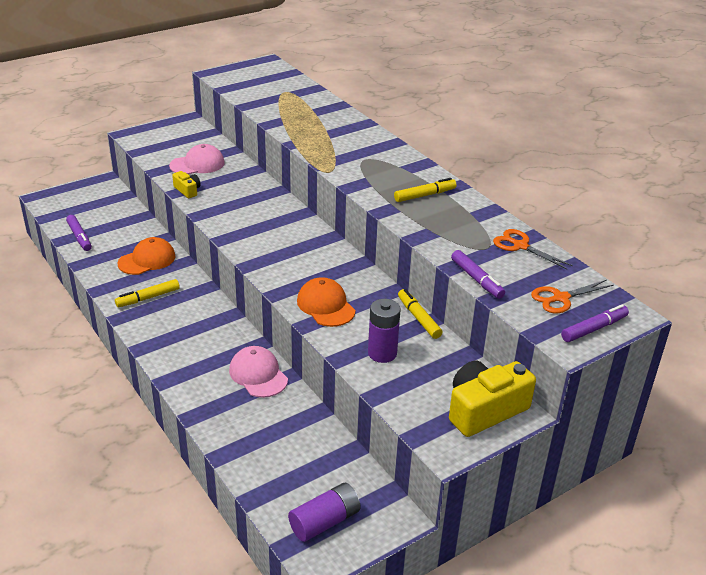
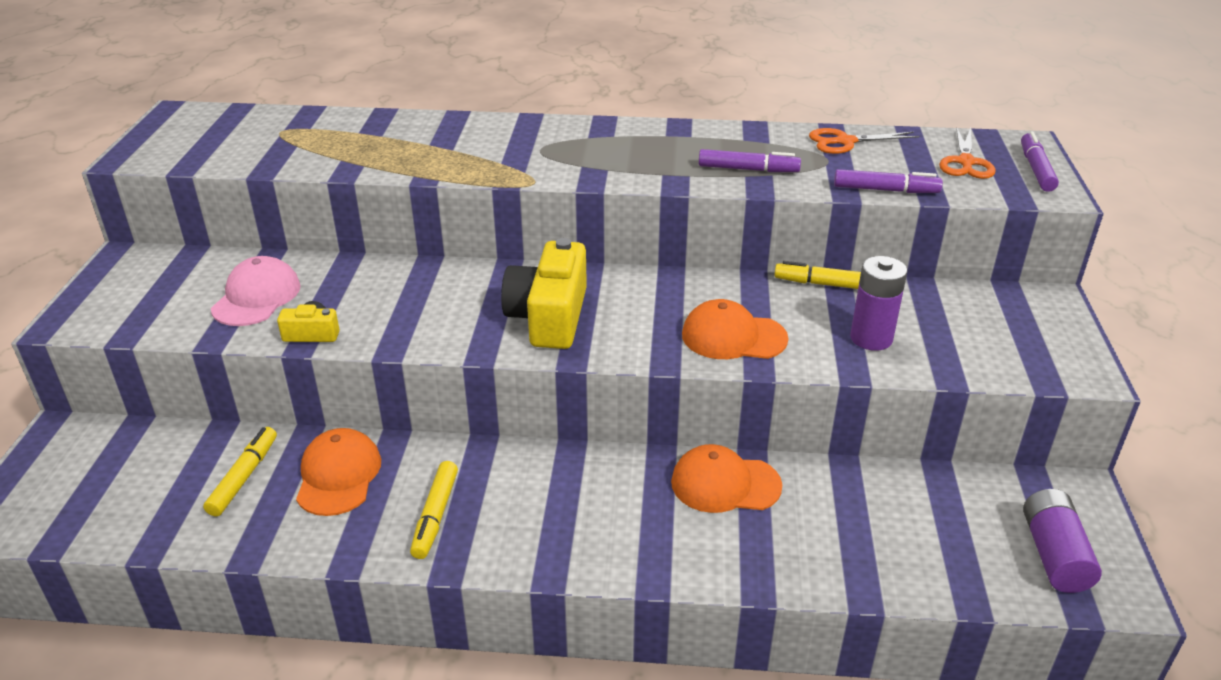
camera: 50 degrees left, 0 degrees up
(79, 237) = (172, 525): purple marker -> purple marker (748, 169)
(258, 374) = (725, 484): pink cap -> orange cap
(425, 195) = (674, 148): yellow marker -> yellow marker (244, 477)
(484, 410) = (1031, 317): yellow camera -> yellow camera (549, 317)

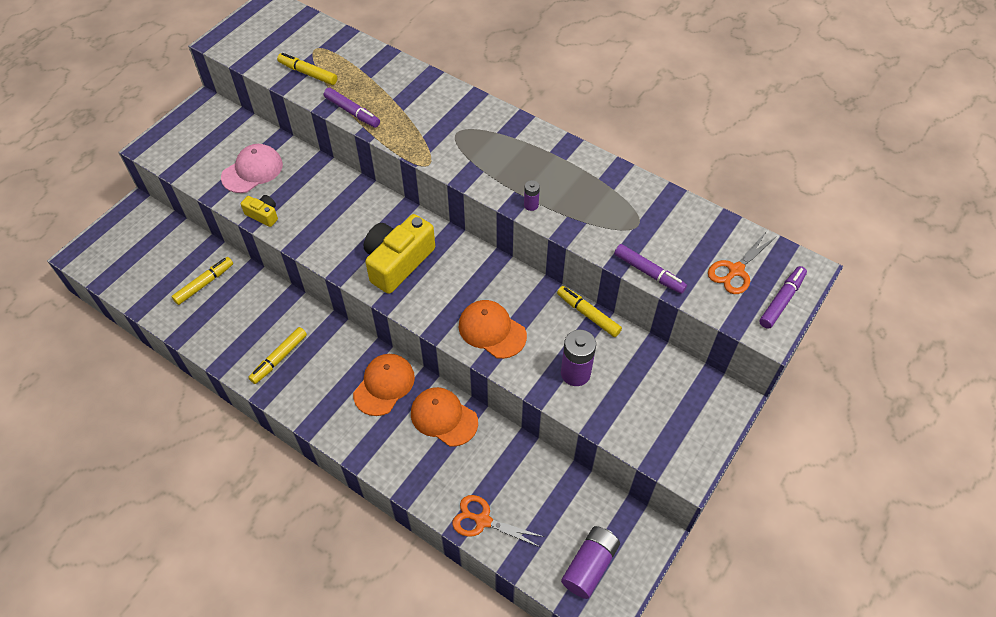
camera: 30 degrees right, 20 degrees up
(290, 152) = (308, 73): none -> yellow marker
(338, 475) = (249, 306): orange cap -> orange cap (384, 385)
(695, 179) = (531, 205): none -> purple battery
(748, 169) = (574, 211): purple marker -> purple marker (352, 112)
(845, 142) = (668, 211): orange scissors -> orange scissors (483, 520)

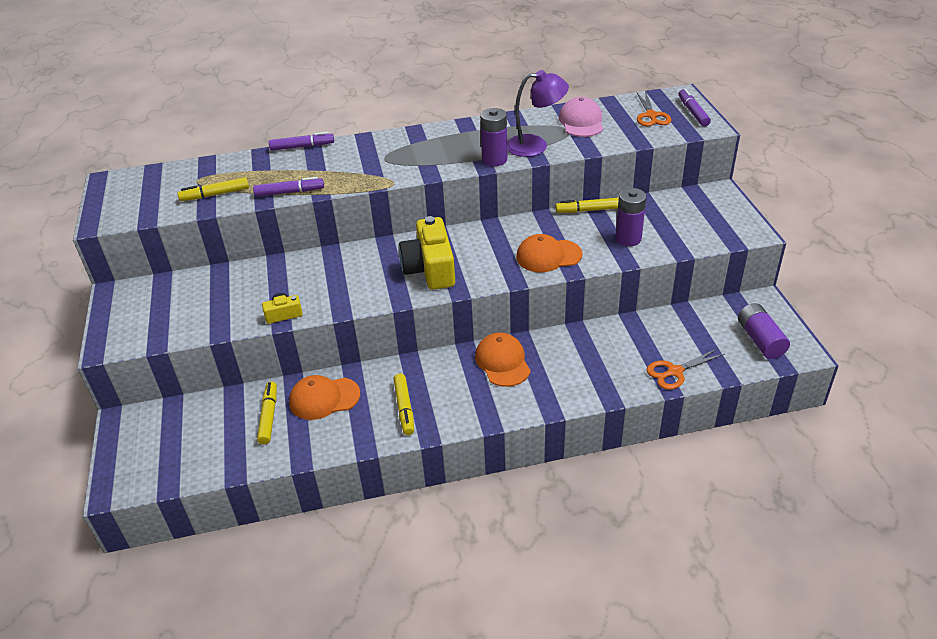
camera: 45 degrees left, 15 degrees down
(252, 171) = (230, 299): pink cap -> pink cap (581, 122)
(444, 417) = (567, 346): orange cap -> orange cap (324, 398)
(531, 205) = (494, 160): purple battery -> purple battery, size x1.95
(585, 218) = (536, 145): none -> purple lamp
(649, 273) = (612, 144): purple marker -> purple marker (302, 147)

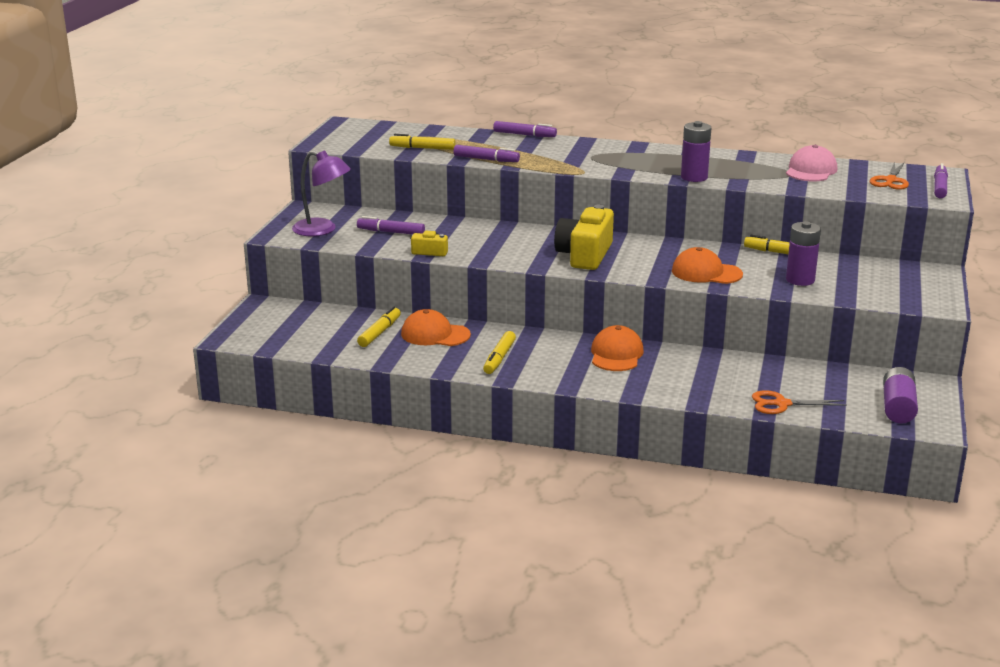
camera: 25 degrees right, 15 degrees down
(226, 299) = (391, 232): none -> purple marker
(536, 145) = (745, 176): purple lamp -> purple lamp (322, 230)

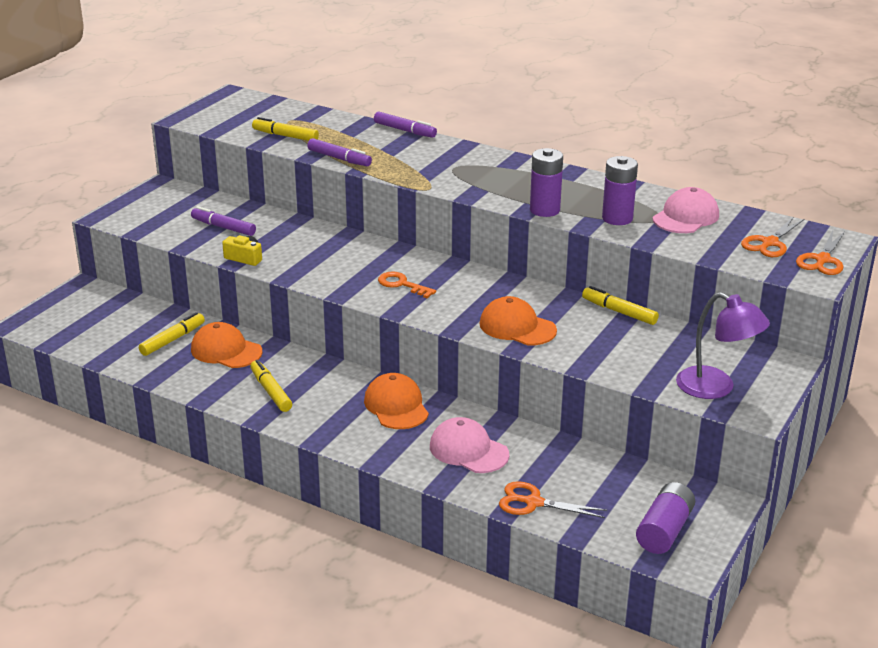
camera: 15 degrees right, 5 degrees up
(322, 230) = (158, 215): purple lamp -> purple lamp (716, 388)
(499, 358) = (271, 391): yellow marker -> yellow marker turned 120 degrees clockwise
(585, 255) = (402, 284): yellow camera -> orange key
(616, 354) = (396, 406): orange cap -> orange cap turned 45 degrees counterclockwise
(701, 376) = (468, 450): none -> pink cap
(800, 280) = (616, 352): purple battery -> purple battery (617, 218)
(939, 187) = (822, 260): purple marker -> orange scissors

